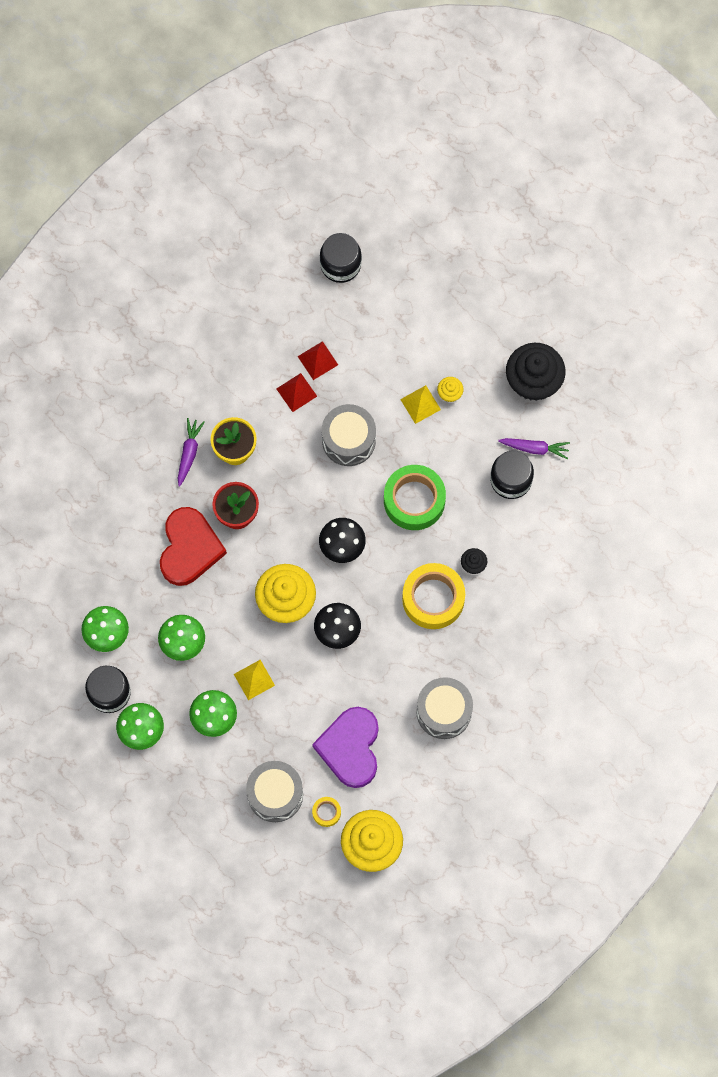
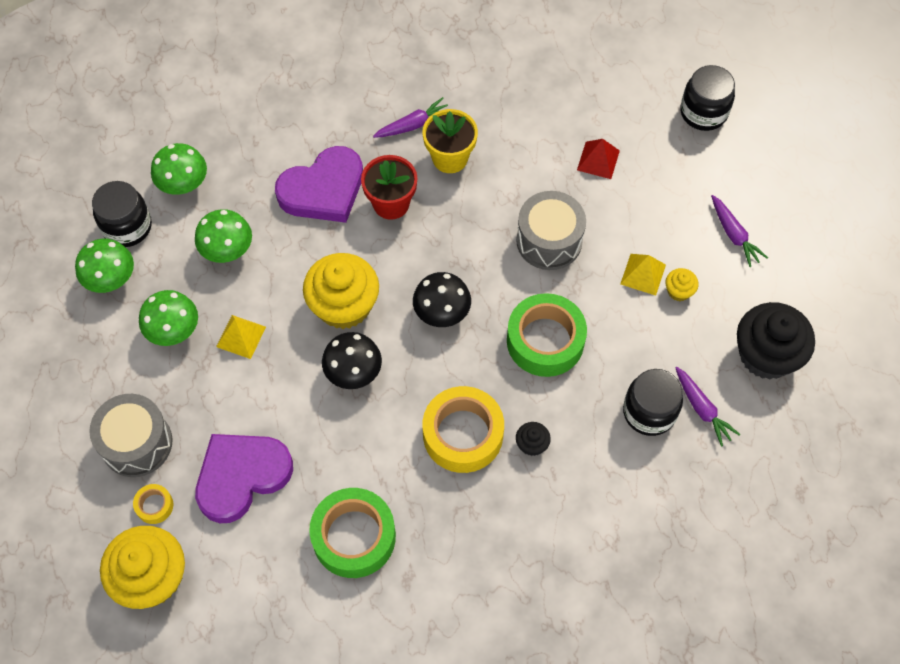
camera: 50 degrees right, 10 degrees down
(189, 548) = (323, 190): red heart -> purple heart
(296, 392) = (552, 165): red pyramid -> none
(441, 326) = (734, 235): none -> purple carrot
(444, 711) = (354, 537): grey drum -> green tape

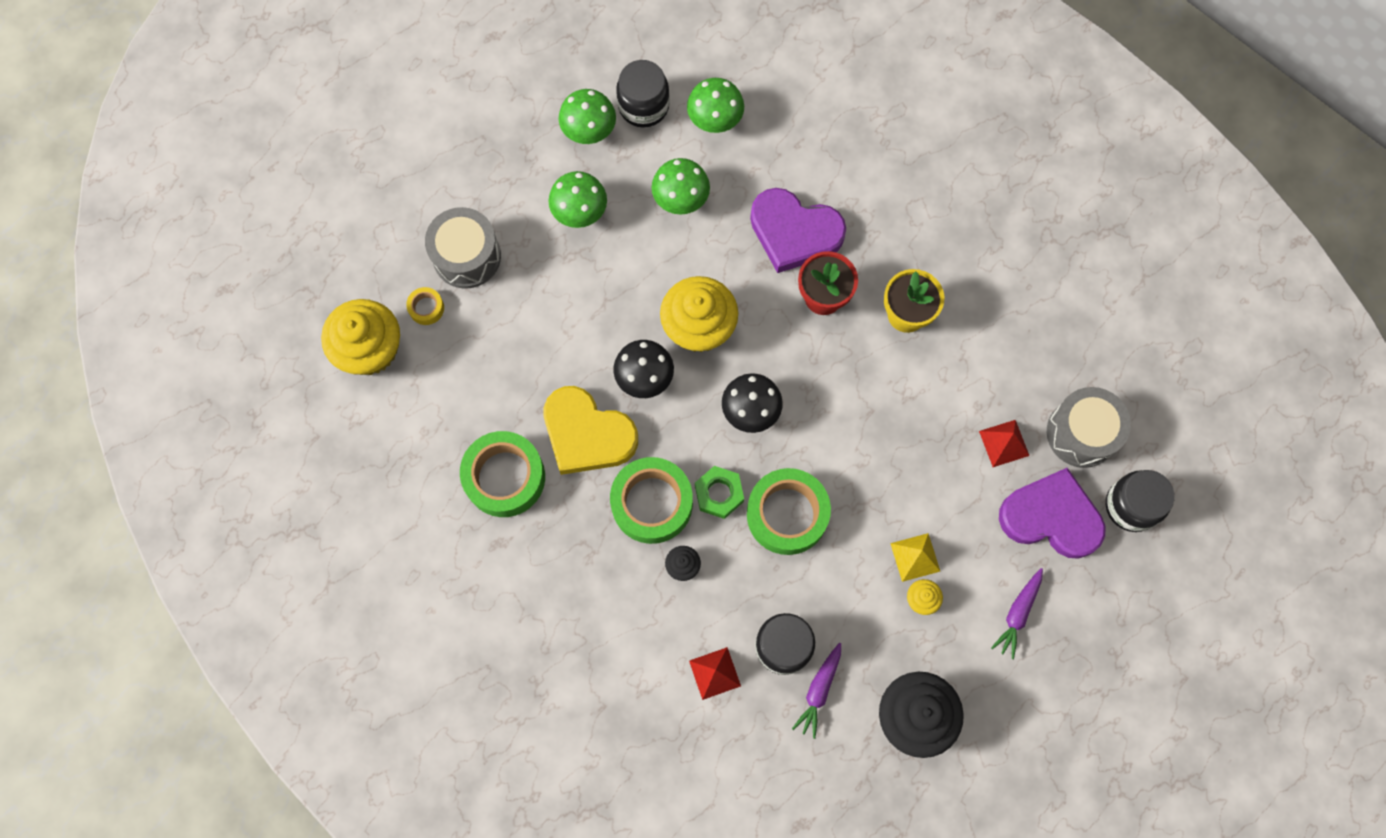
camera: 55 degrees right, 10 degrees up
(241, 336) = (612, 266): yellow pyramid -> none
(241, 476) = (494, 355): purple heart -> purple heart (1051, 517)
(367, 447) = (587, 434): none -> yellow heart
(413, 125) = (916, 260): purple carrot -> none
(463, 434) = (652, 503): yellow tape -> green tape
(492, 379) = (719, 494): none -> green nut
(549, 241) = (887, 454): grey drum -> grey drum (1081, 433)
(636, 477) = (714, 673): none -> red pyramid

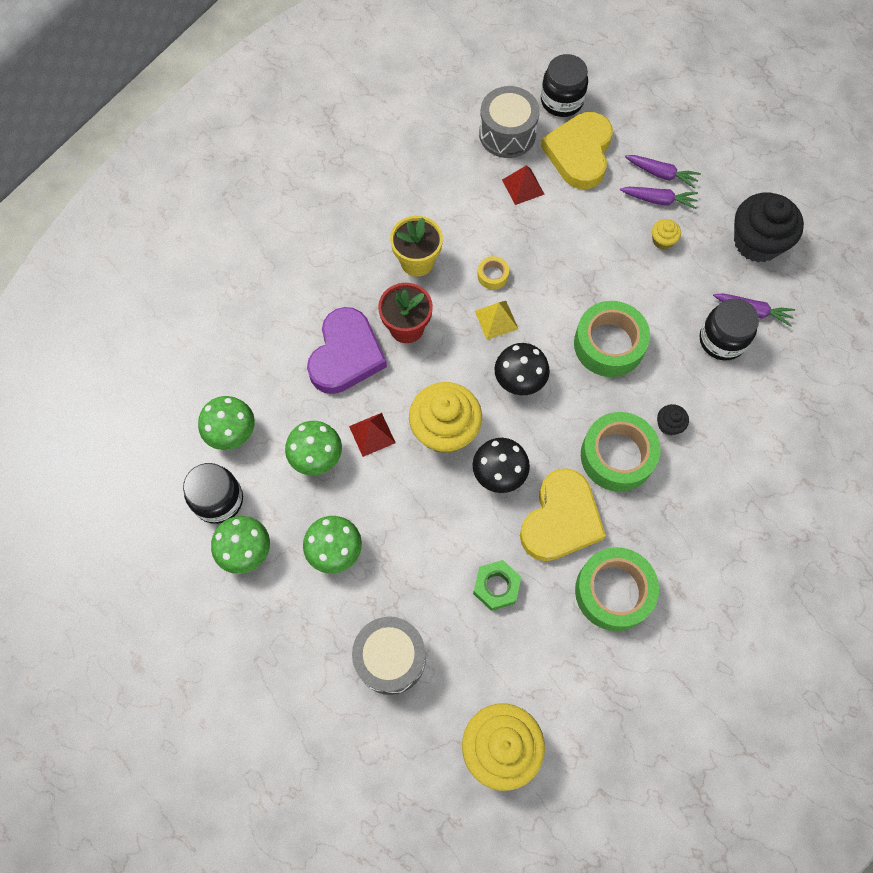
camera: 95 degrees left, 5 degrees down
(426, 308) = (450, 693): yellow tape -> yellow tape (492, 275)
(714, 673) = (756, 392): red pyramid -> red pyramid (372, 434)
(719, 494) = (599, 400): green nut -> green nut (496, 587)
(915, 557) = (629, 246): yellow pyramid -> yellow pyramid (496, 320)
(979, 604) = (659, 200): none -> purple carrot
(1051, 517) = (579, 153): purple heart -> yellow heart

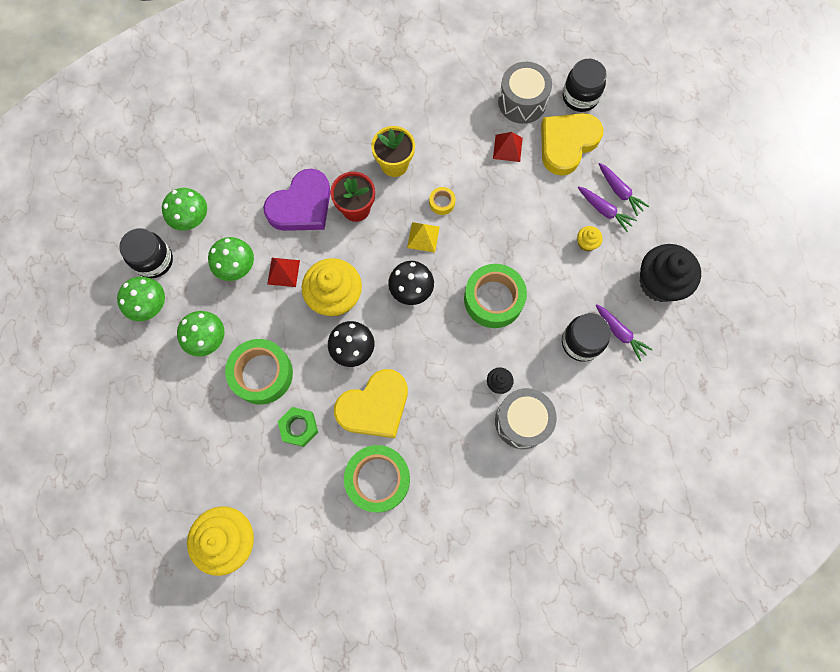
camera: 30 degrees right, 5 degrees up
(390, 658) = (197, 434): grey drum -> grey drum (522, 421)
(617, 456) = (445, 384): green tape -> green tape (262, 374)

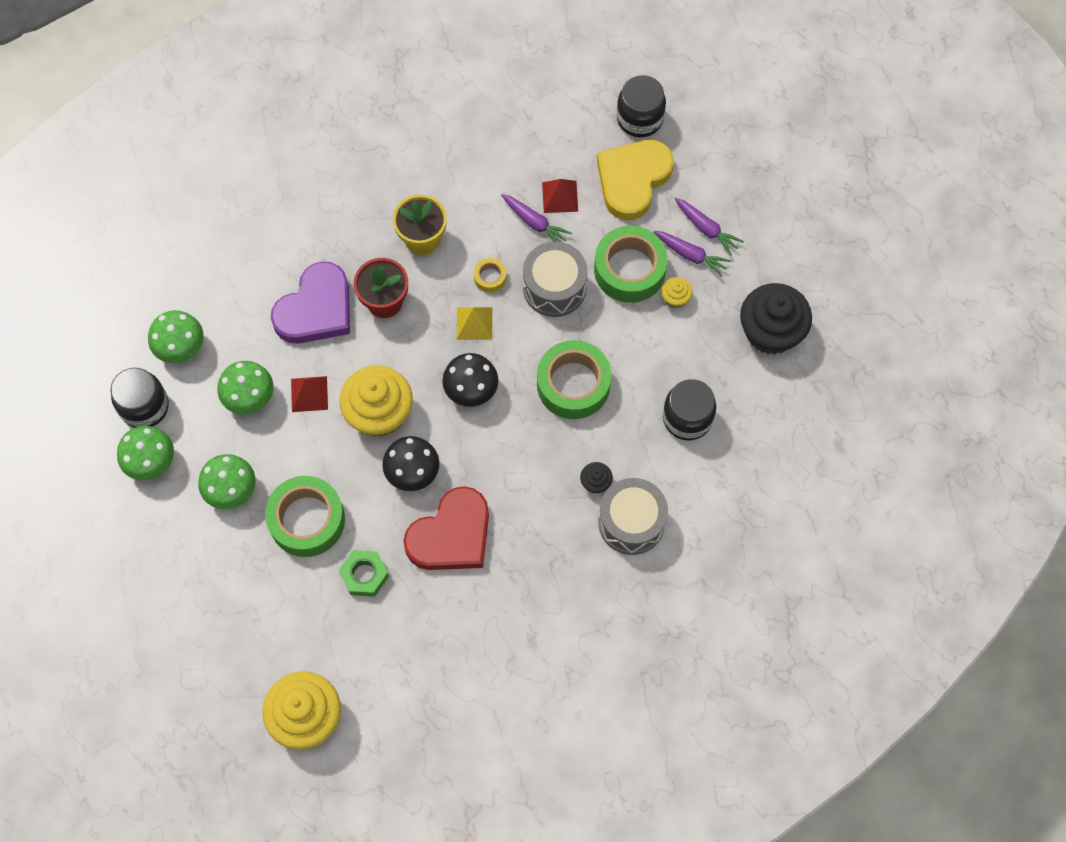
camera: 10 degrees left, 5 degrees down
(374, 406) = (451, 535): yellow heart -> red heart
(378, 479) = (471, 618): green tape -> green tape (629, 270)
(522, 102) = (568, 136): grey drum -> grey drum (554, 288)
(620, 333) = (732, 400): purple carrot -> purple carrot (535, 223)

